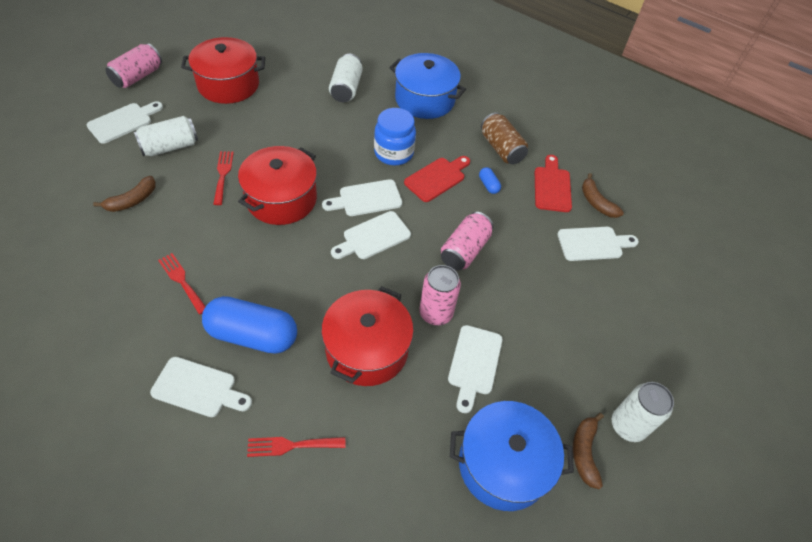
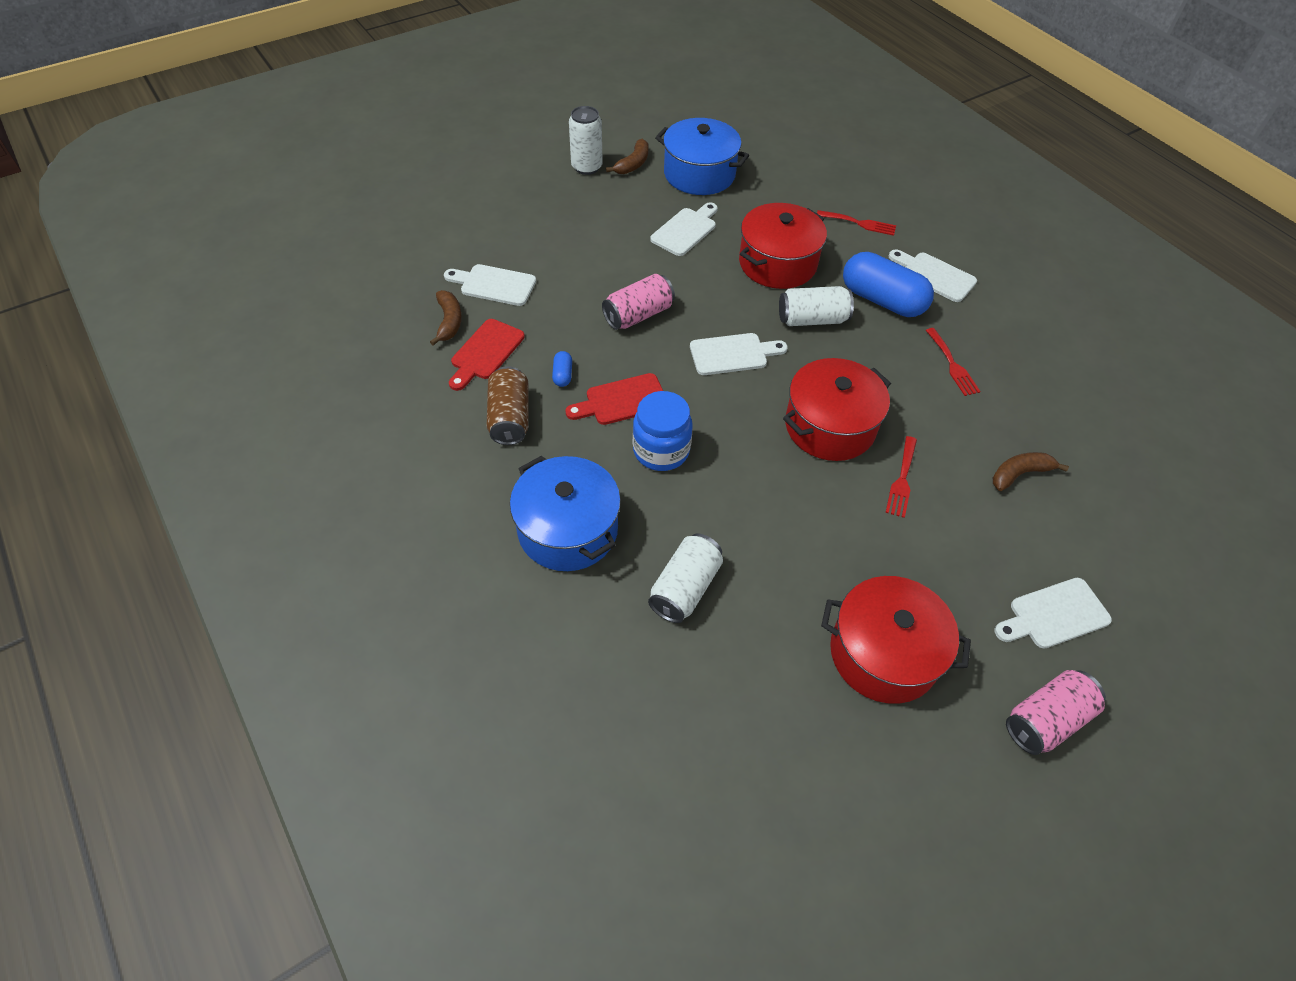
camera: 155 degrees left, 0 degrees up
(170, 147) = (977, 546): white can -> white can (812, 319)
(366, 199) = (723, 398): white cutting board -> none
(436, 313) = (700, 272): pink can -> none

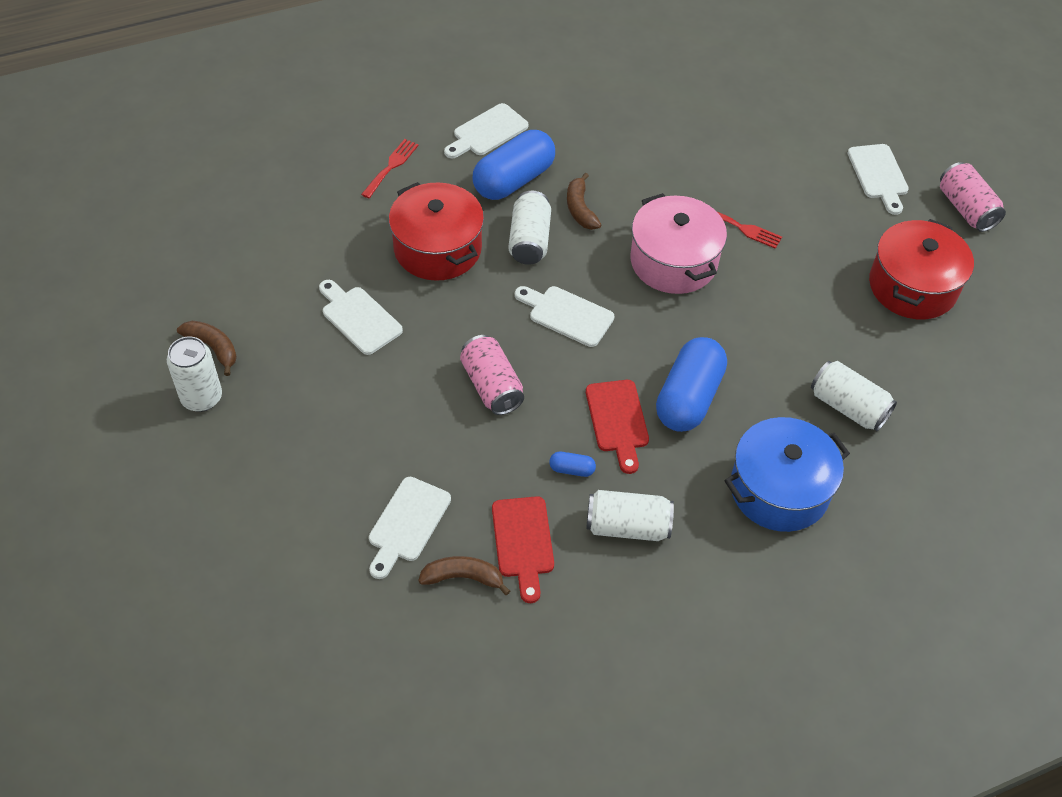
camera: 80 degrees left, 0 degrees up
(485, 352) = (523, 542): red cutting board -> red cutting board turned 45 degrees clockwise
(510, 418) = (627, 526): brown can -> white can
(661, 450) = (688, 398): blue jar -> blue capsule
(699, 174) = (257, 285): blue pot -> none
(733, 354) = (567, 315): white cutting board -> white cutting board turned 60 degrees counterclockwise
(830, 426) = (673, 261): red pot -> pink pot
(952, 365) = (610, 155): red fork -> none
(1019, 474) = (742, 151): brown banana -> brown banana (580, 209)

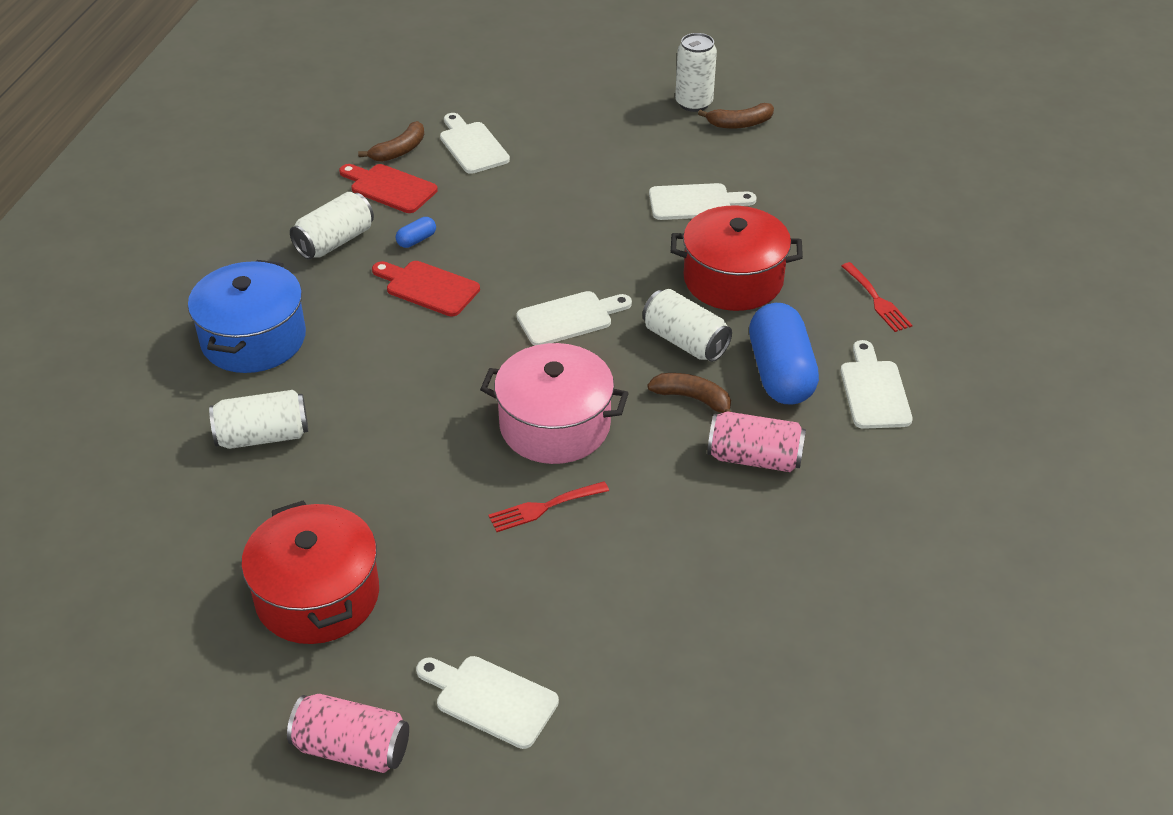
camera: 130 degrees right, 10 degrees down
(491, 386) = (543, 238): pink can -> pink can (754, 458)
(688, 398) = (398, 340): blue capsule -> none

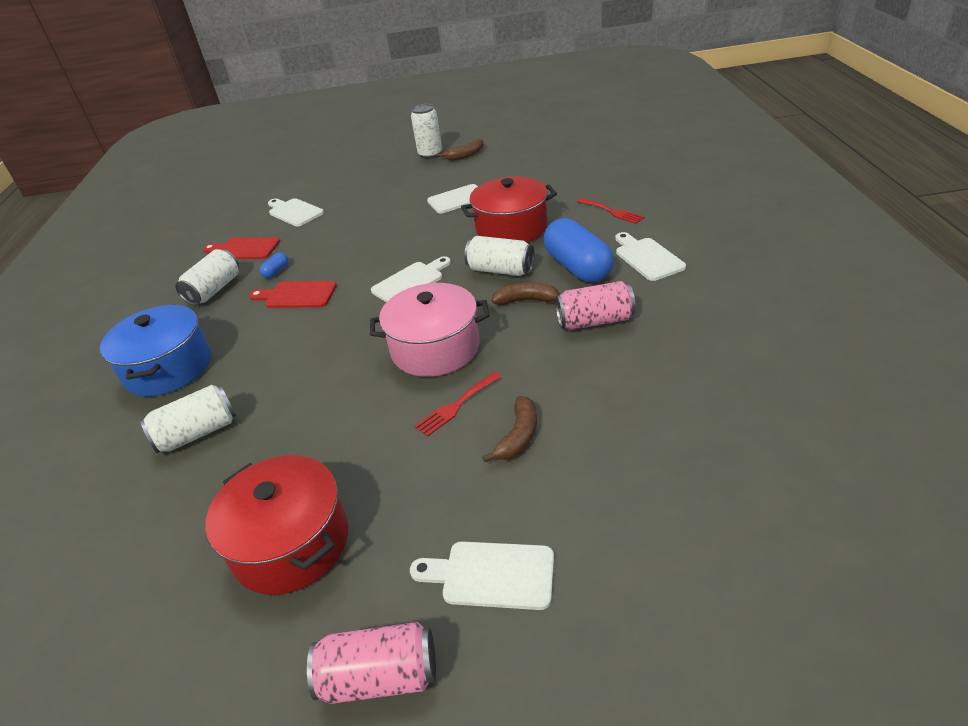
camera: 15 degrees left, 5 degrees down
(399, 150) = (243, 228): brown banana -> brown banana (518, 436)

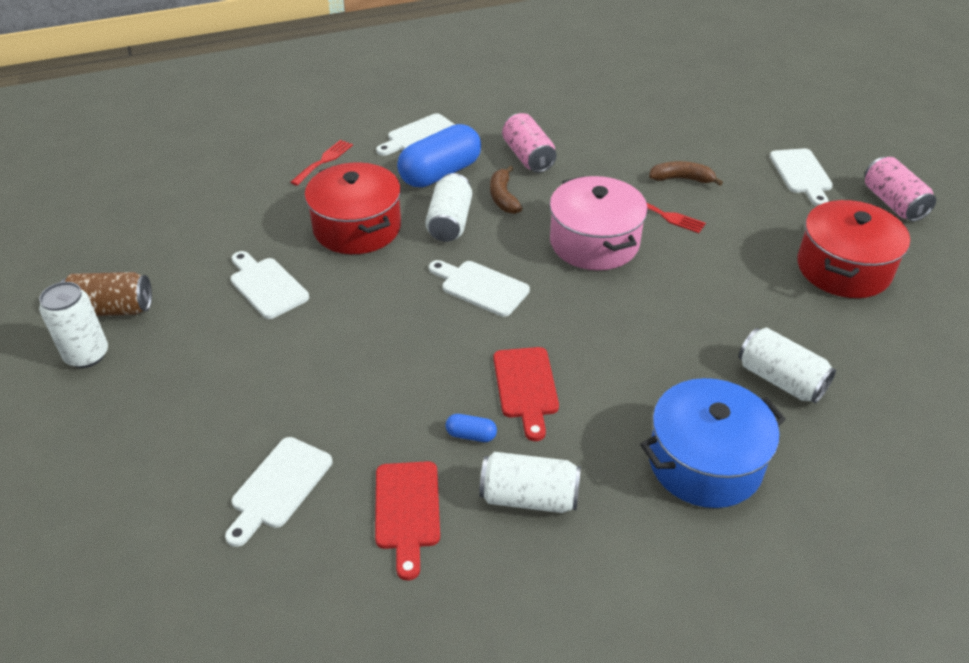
camera: 110 degrees left, 5 degrees up
(465, 155) = (111, 309): brown banana -> brown can

